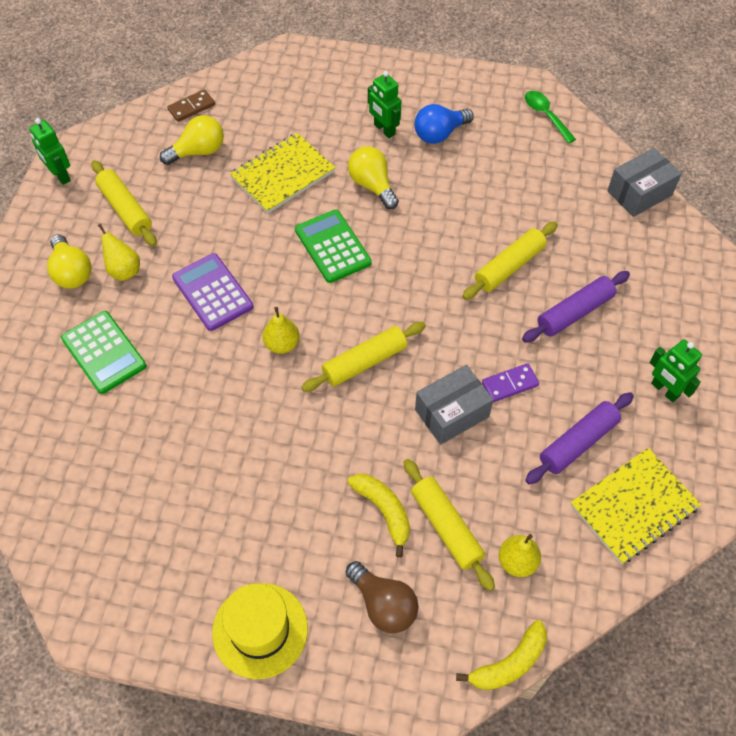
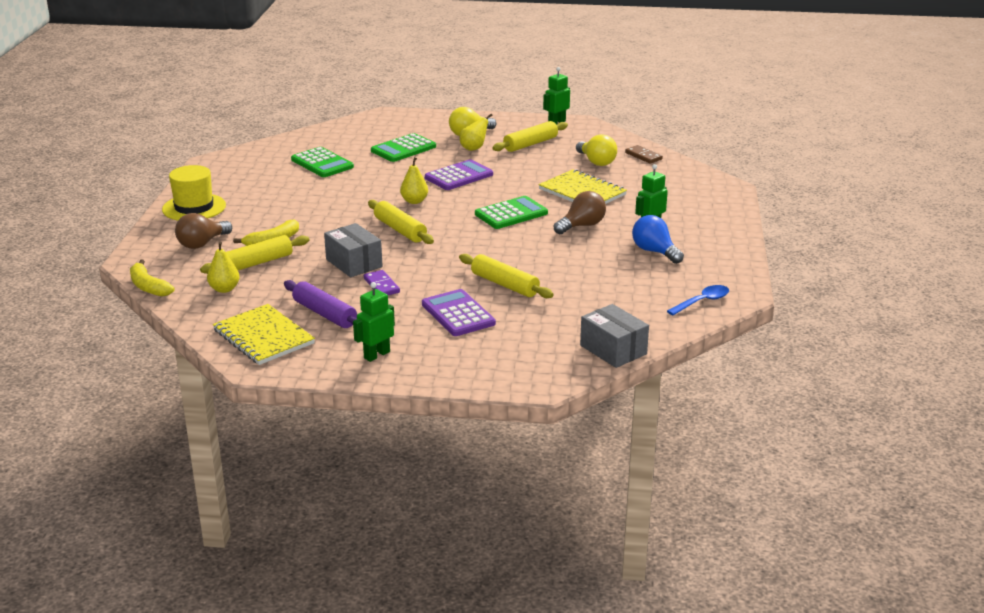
camera: 85 degrees right, 30 degrees down
(131, 457) = (322, 163): none -> green calculator
(372, 185) = (582, 226): yellow light bulb -> brown light bulb
(545, 115) = (702, 302): green spoon -> blue spoon
(574, 312) = (458, 314): purple rolling pin -> purple calculator

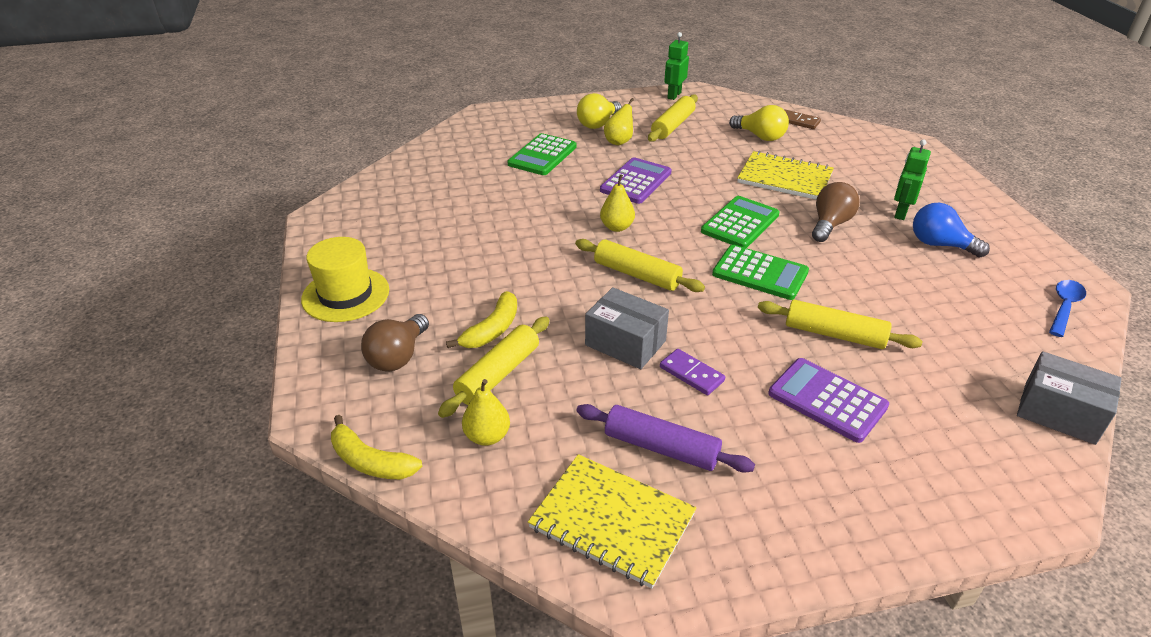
camera: 20 degrees left, 10 degrees up
(322, 163) = (463, 193): green calculator -> green calculator (760, 273)
(376, 355) = (795, 511): green robot -> none

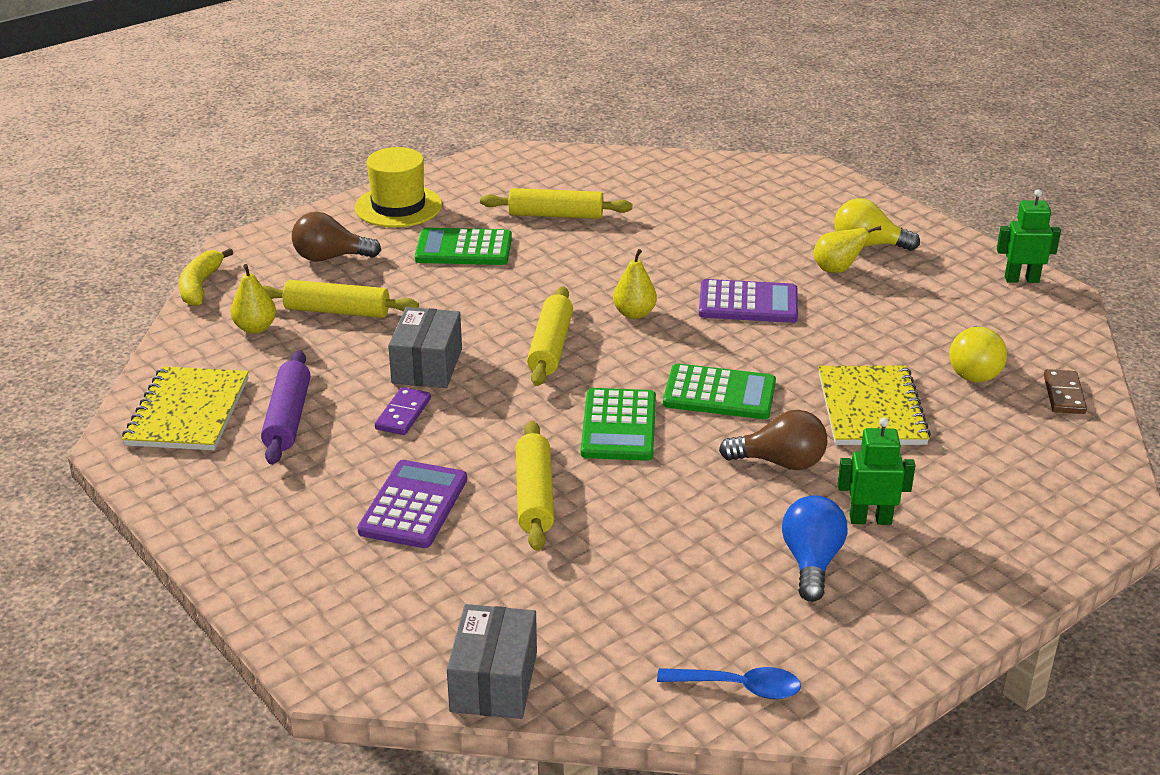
camera: 65 degrees right, 5 degrees down
(492, 330) = (398, 290): yellow banana -> none
(542, 155) = (747, 230): green calculator -> green calculator (464, 248)
(673, 126) = (926, 297): yellow rolling pin -> yellow rolling pin (556, 215)

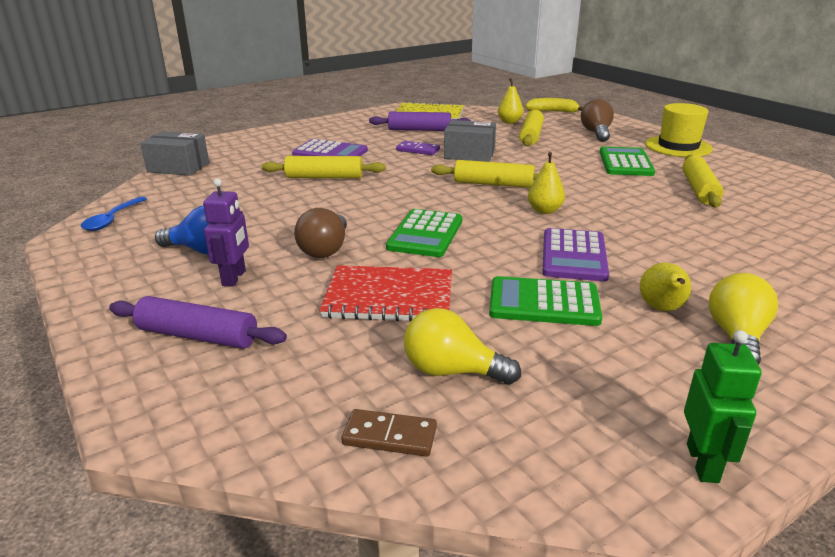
camera: 95 degrees right, 5 degrees down
(618, 426) = (390, 200): green calculator -> green calculator (544, 302)
(870, 519) = (234, 278): green robot -> purple robot
(871, 409) = (389, 297): yellow notebook -> red notebook
(990, 518) = (198, 336): none -> purple rolling pin

